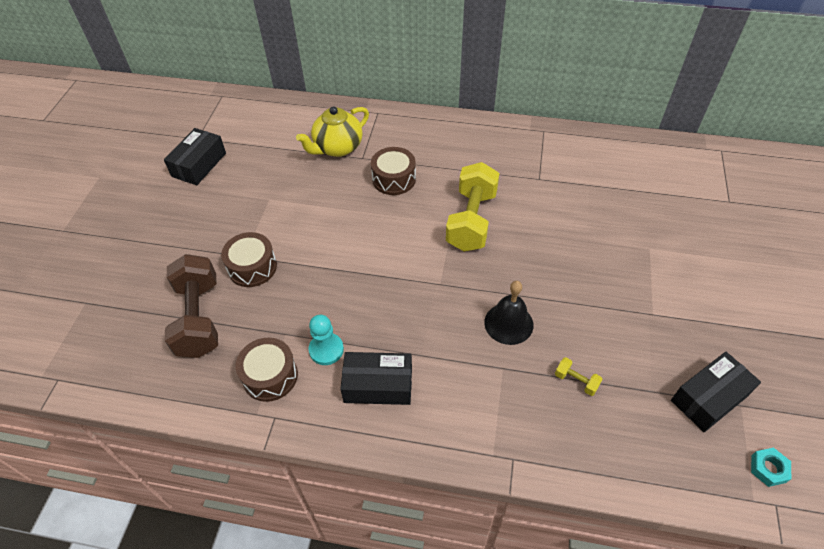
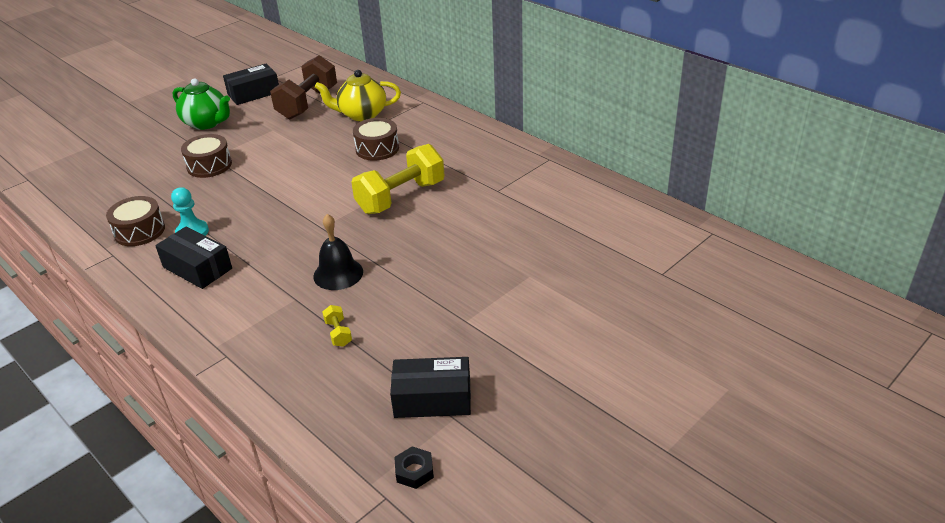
camera: 35 degrees right, 15 degrees down
(190, 219) = (207, 123): none -> green teapot
(199, 318) = (141, 181): brown dumbbell -> brown dumbbell (307, 103)
(768, 469) = (414, 471): turquoise nut -> black nut

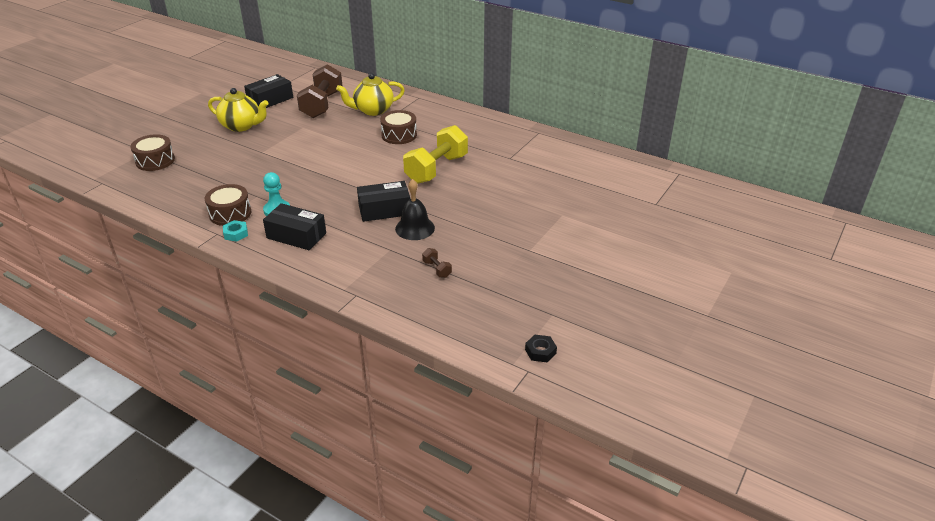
camera: 15 degrees left, 0 degrees up
(133, 257) = (236, 234): none -> turquoise nut
(207, 123) = (242, 126): green teapot -> yellow teapot
(209, 165) = (263, 158): brown drum -> brown drum (155, 161)
(338, 333) = (437, 269): yellow dumbbell -> brown dumbbell
(432, 398) = (530, 304): black box -> black box (384, 210)

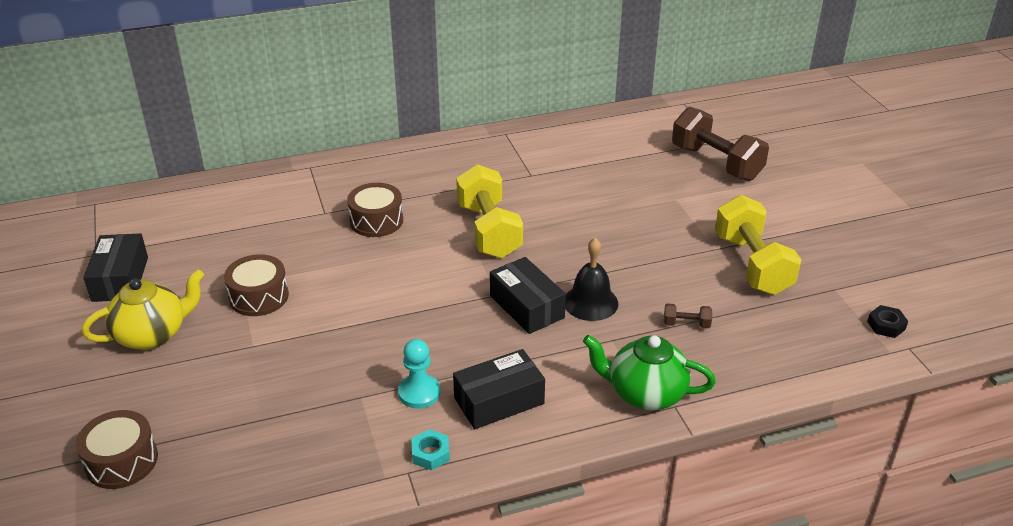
camera: 50 degrees left, 0 degrees up
(230, 213) = (373, 439): brown drum -> brown drum (259, 297)
(322, 105) = (208, 243): brown dumbbell -> brown dumbbell (716, 163)
(355, 280) = (645, 393): none -> green teapot
(372, 110) = (287, 212): yellow teapot -> none
(384, 210) = (526, 307): black box -> black box turned 60 degrees counterclockwise
(532, 270) = (752, 264): none -> yellow dumbbell

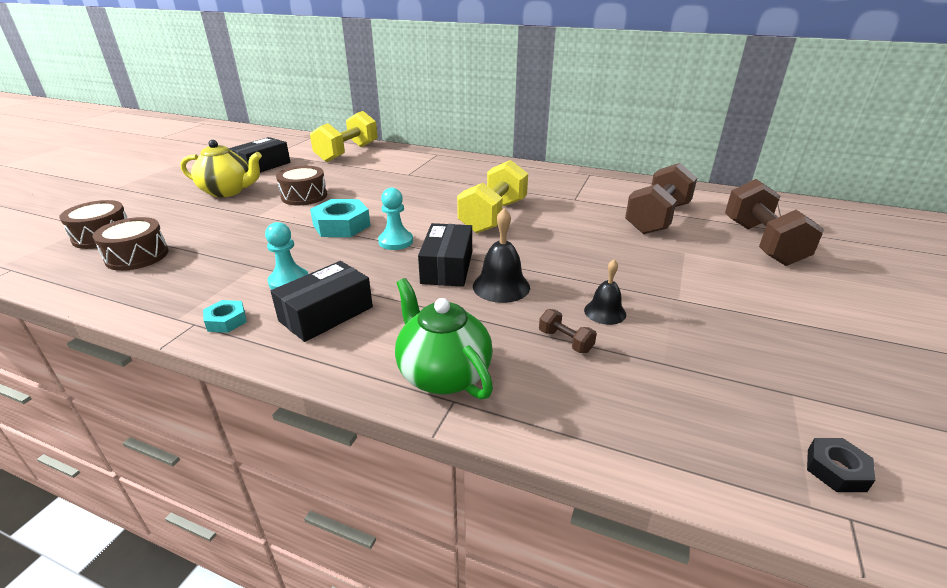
camera: 40 degrees right, 5 degrees down
(364, 312) = (341, 225): none -> turquoise nut
(376, 221) = (430, 187): brown drum -> brown drum (137, 256)
(445, 303) = (396, 241): none -> turquoise pawn
(499, 401) = (326, 314): black box -> black box turned 60 degrees counterclockwise
(621, 169) = (657, 218): none -> brown dumbbell
(683, 286) = (605, 312): none -> black bell
(752, 264) = (706, 327): yellow dumbbell -> yellow dumbbell (347, 153)

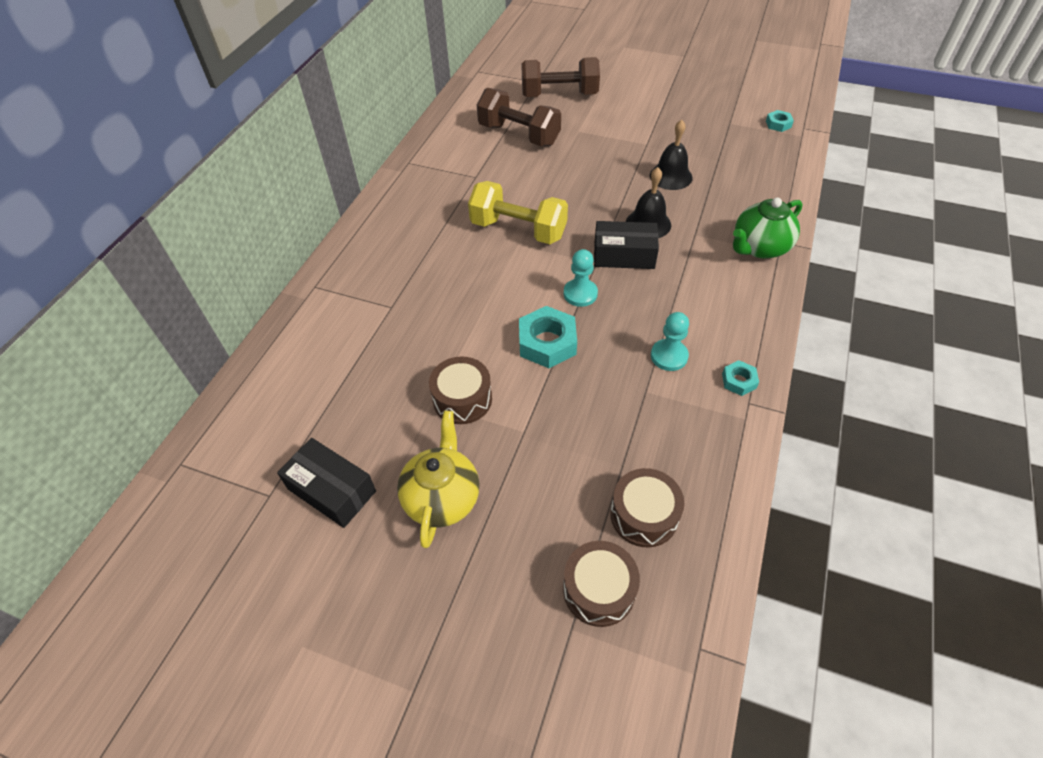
camera: 90 degrees left, 20 degrees up
(326, 314) = (711, 318): black box -> none
(347, 153) = (287, 389): yellow dumbbell -> none
(565, 341) = (709, 195): brown dumbbell -> none
(605, 312) = (671, 176): black bell -> black bell, size x1.50
(836, 470) = (778, 124): black nut -> turquoise nut

